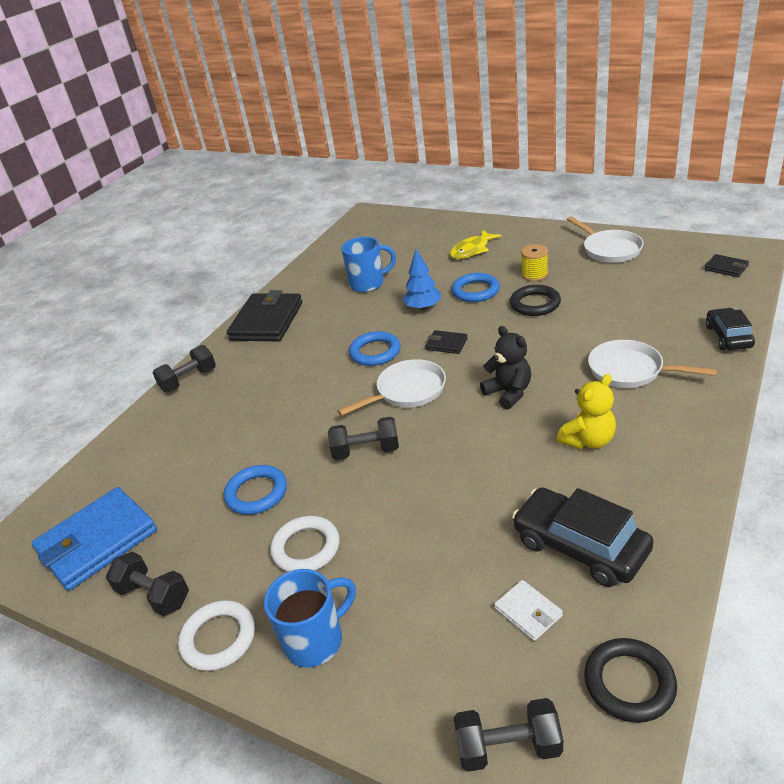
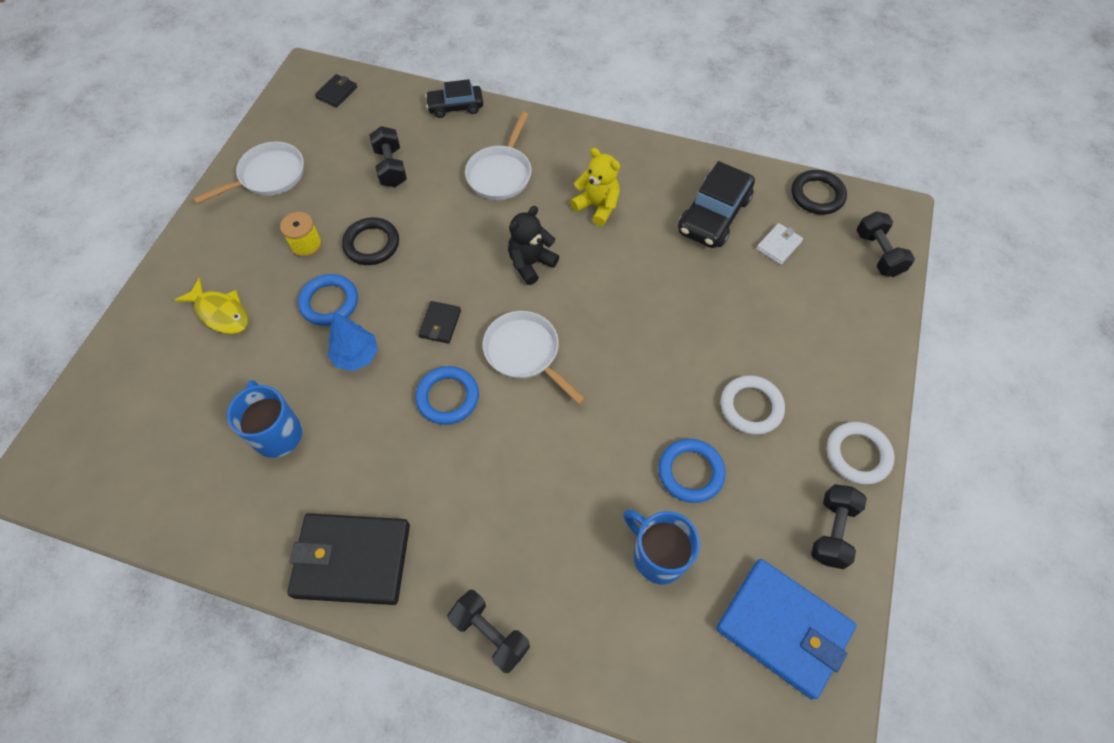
camera: 105 degrees left, 25 degrees up
(315, 640) = (838, 378): blue mug -> blue mug (657, 555)
(366, 451) = (621, 378): black dumbbell -> black dumbbell (391, 167)

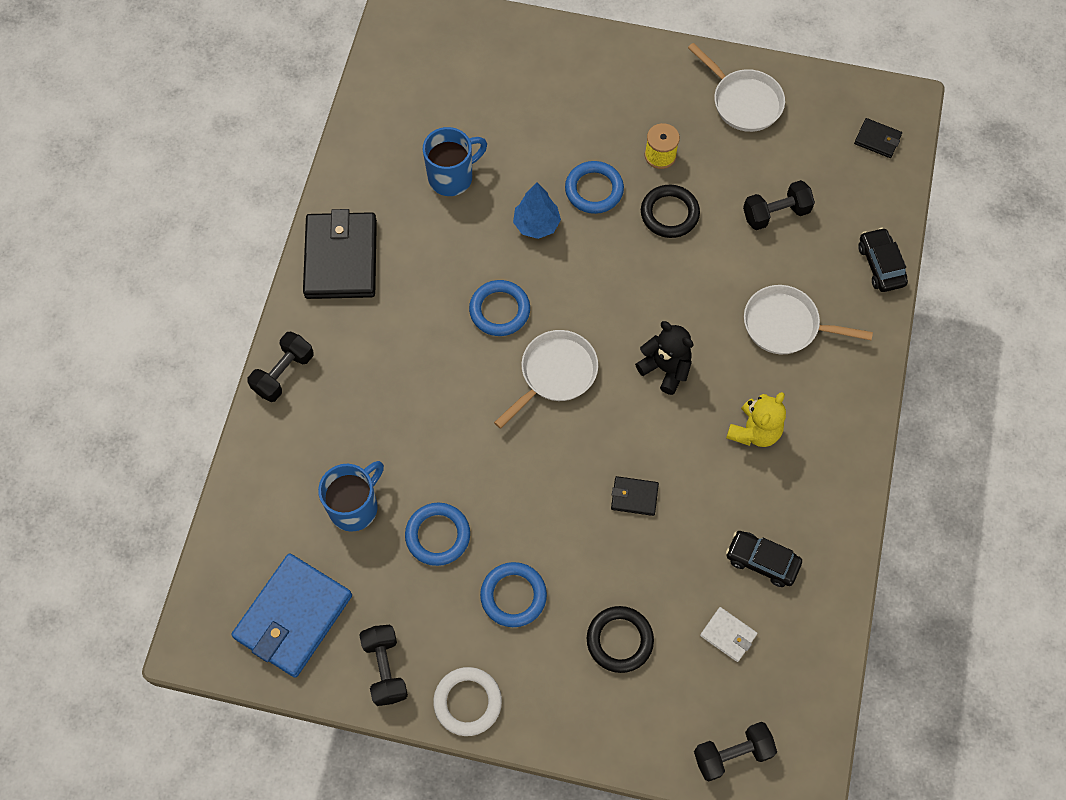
camera: 85 degrees right, 5 degrees up
(221, 313) = (571, 102): yellow fish -> none
(440, 324) = (580, 292): black wallet -> black wallet (634, 497)
(714, 215) = (762, 561): black car -> black car, size x0.63
(751, 407) = (513, 596): white ring -> blue ring
(817, 195) = (813, 687): black ring -> black ring (619, 640)
(832, 531) = (385, 669): black dumbbell -> black dumbbell turned 60 degrees clockwise

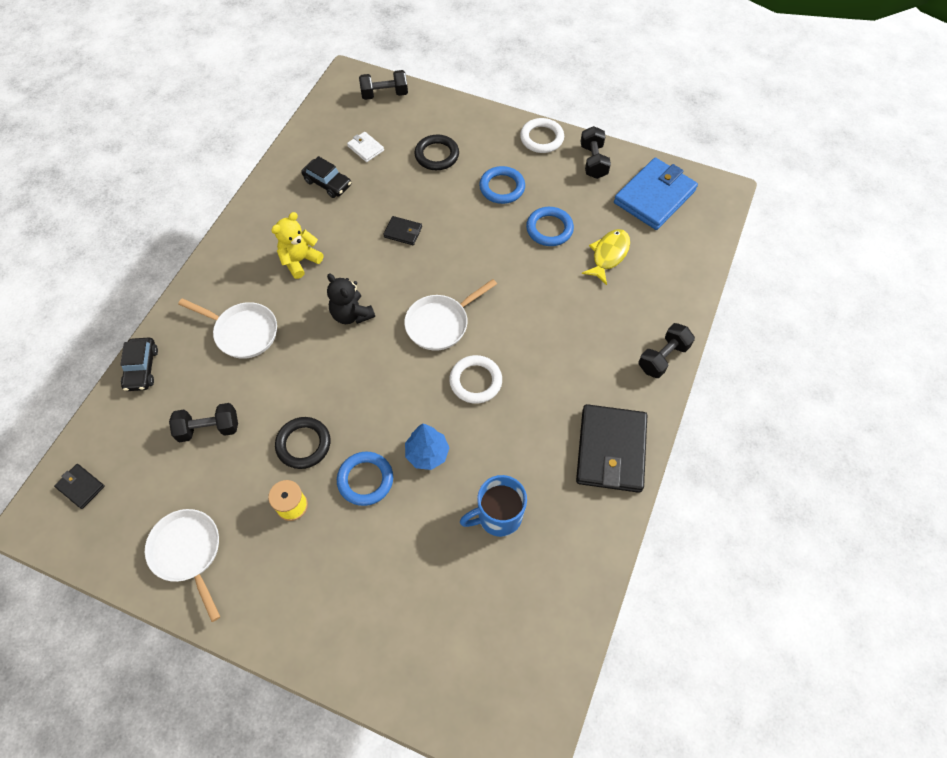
camera: 170 degrees left, 5 degrees down
(355, 506) = (608, 255): blue mug -> yellow fish
(499, 310) = (475, 381): blue ring -> white ring

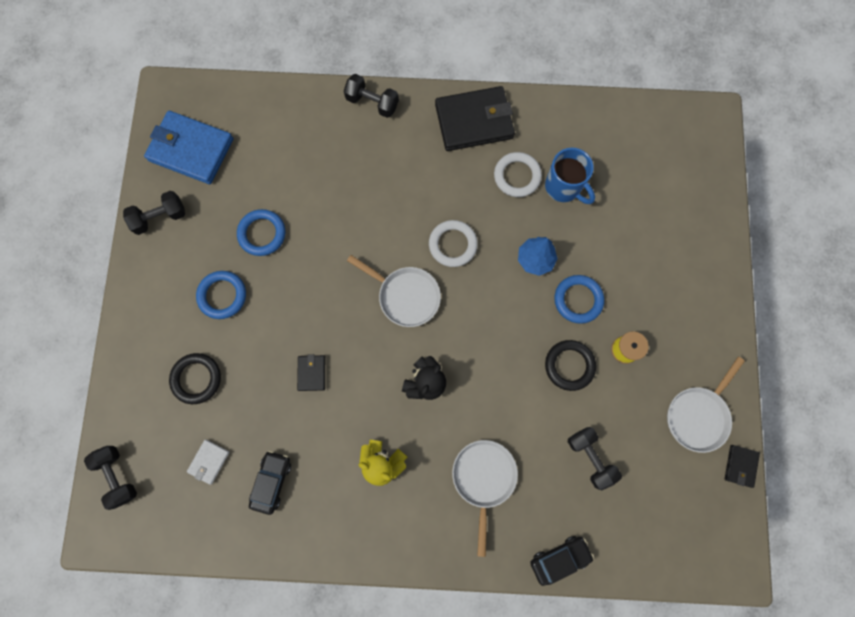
camera: 110 degrees left, 15 degrees up
(81, 487) = (689, 544): black wallet -> black wallet (740, 466)
(541, 138) = (141, 277): white ring -> white ring (517, 176)
(608, 255) = (276, 172): yellow fish -> none

